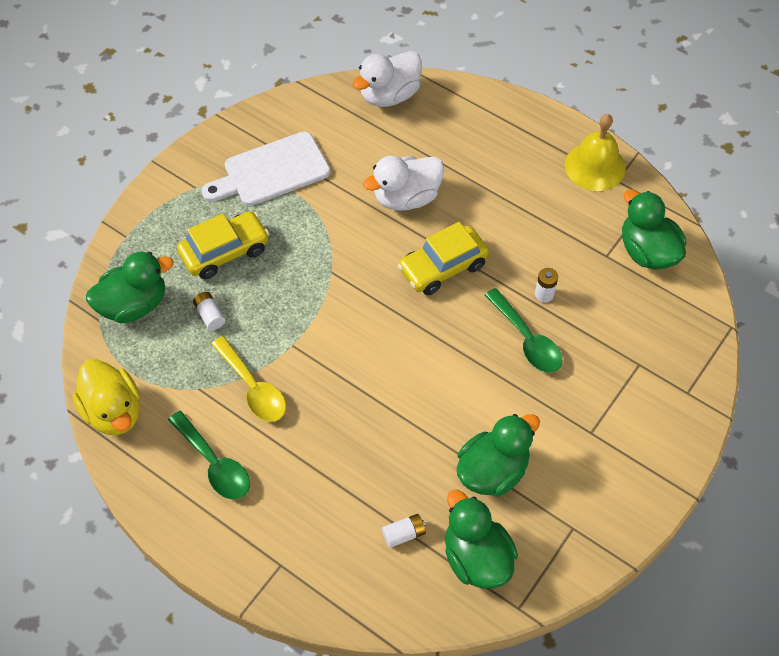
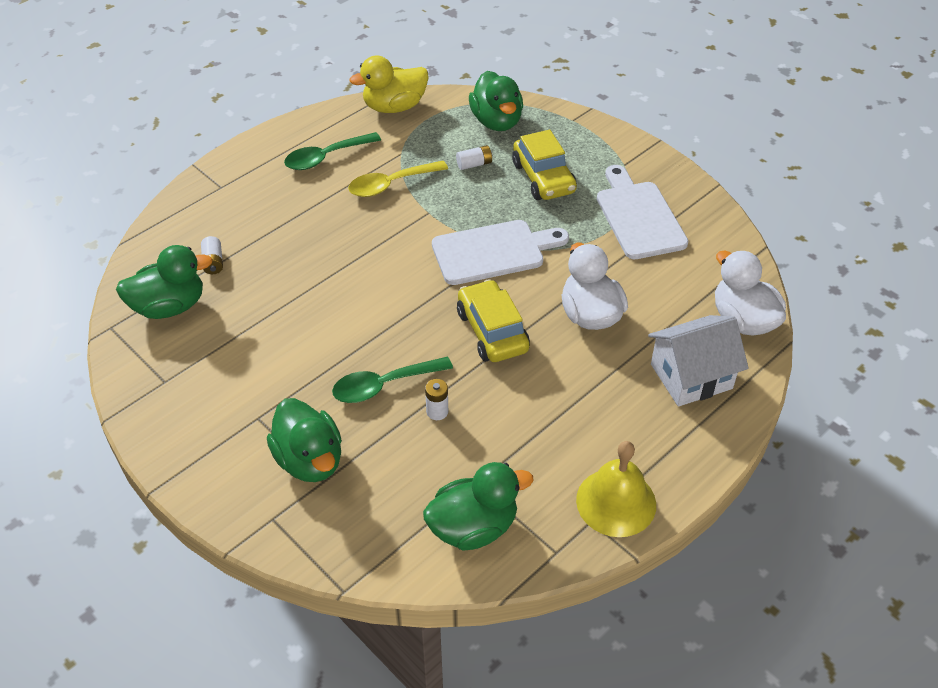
camera: 100 degrees right, 10 degrees down
(340, 280) = (493, 252): none -> white cutting board
(459, 126) = (691, 376): none -> white house
(492, 471) = (247, 332): green duck -> green duck (310, 460)

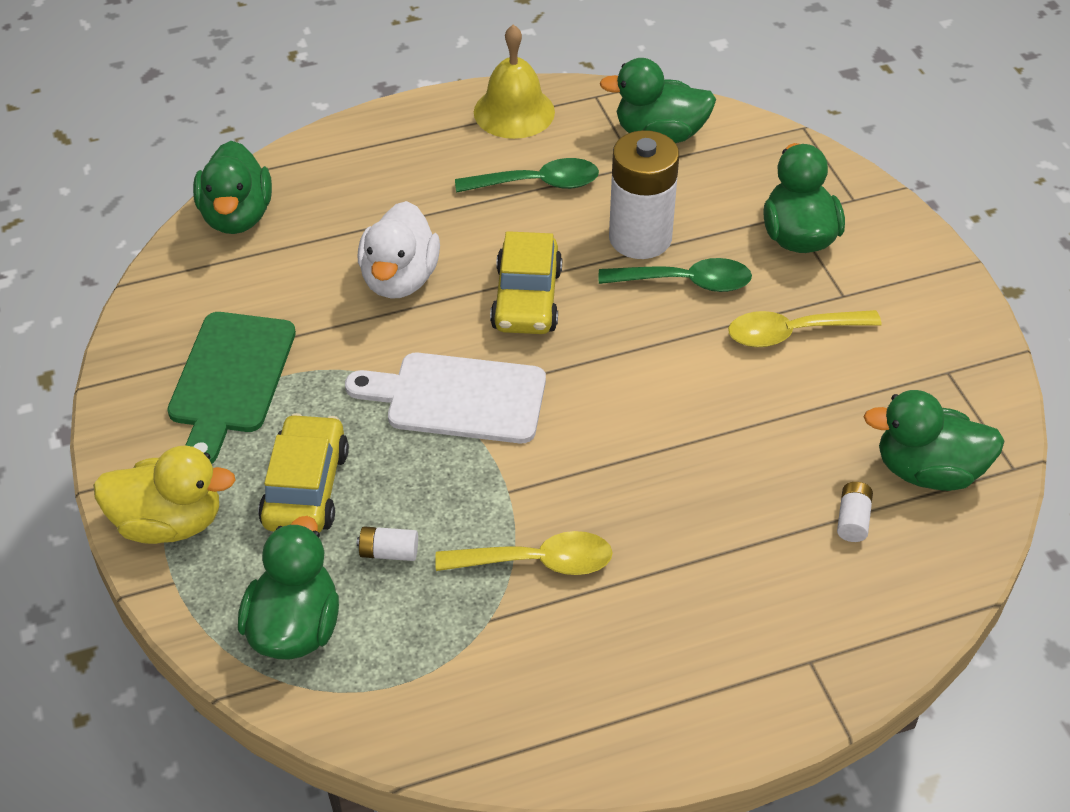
camera: 155 degrees left, 0 degrees up
(289, 371) = (791, 333): none -> yellow spoon
(326, 157) = (615, 659): green spoon -> green spoon (538, 183)
(394, 107) = (444, 734): yellow duck -> yellow duck (169, 523)
(437, 411) = (640, 238): white battery -> white battery, size x2.44
(639, 216) = (230, 379): white cutting board -> green cutting board
(691, 376) = (347, 183): white house -> none
(743, 320) = (237, 216): white duck -> green duck

